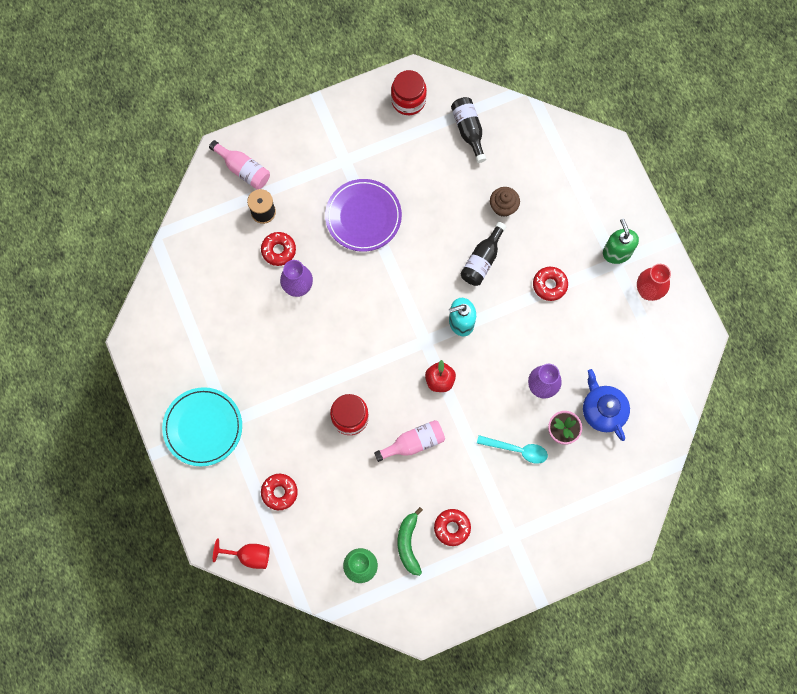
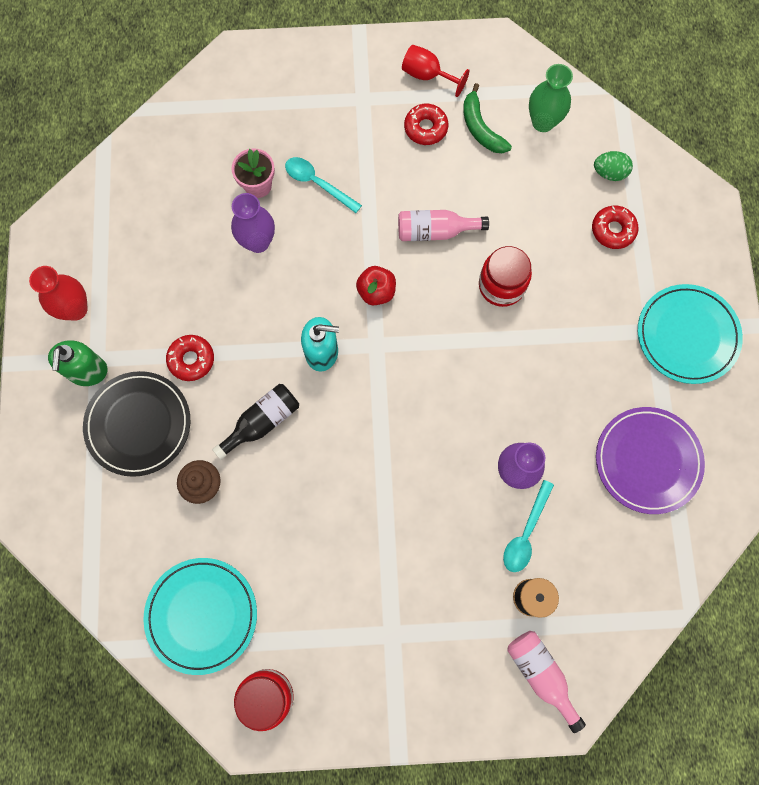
camera: 160 degrees left, 0 degrees up
(249, 555) = (668, 175): red goblet -> red goblet (427, 75)
(278, 250) = (525, 533): red donut -> turquoise spoon
(295, 541) = (609, 173): none -> green egg
(363, 216) = (395, 539): purple plate -> purple plate (647, 461)
(408, 544) = (481, 128): green banana -> green banana turned 135 degrees clockwise
(468, 130) = (202, 615): black bottle -> turquoise plate
(564, 229) = (138, 424): none -> black plate
(603, 410) = (198, 192): blue teapot -> none

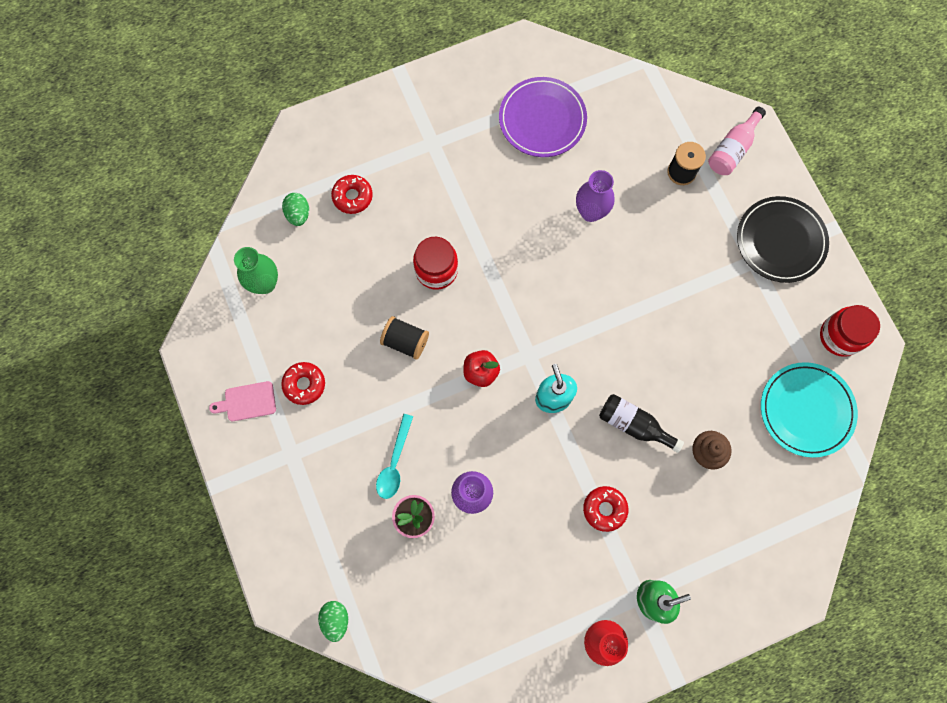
camera: 110 degrees left, 0 degrees up
(138, 424) = (680, 531): black plate -> black plate (780, 241)
(198, 92) = (335, 619): none -> green egg
(427, 75) = (247, 402): red goblet -> pink cutting board
(435, 231) = (405, 341): pink bottle -> black spool
(481, 128) = (288, 335): green banana -> none
(525, 533) = (635, 190): turquoise spoon -> none
(687, 335) = (427, 117): turquoise plate -> none

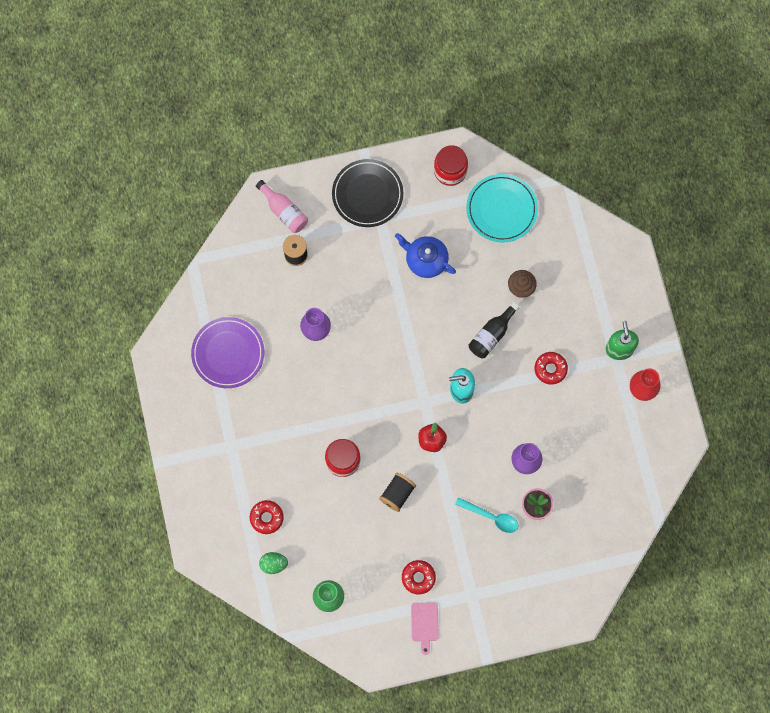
camera: 80 degrees left, 0 degrees up
(335, 619) = (599, 577): green egg -> none
(713, 325) = (425, 260): none -> blue teapot

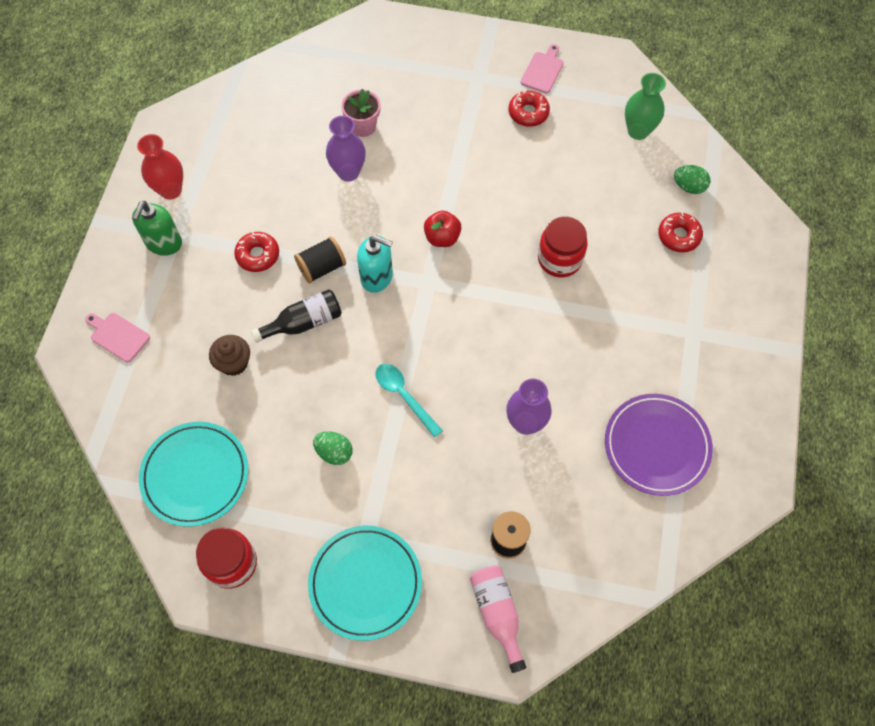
camera: 155 degrees left, 10 degrees down
(367, 194) = (365, 583): black plate -> turquoise plate
(397, 494) = (511, 199): black spool -> black spool (322, 267)
(425, 260) = (334, 452): blue teapot -> green egg
(491, 517) = (417, 136): turquoise spoon -> turquoise spoon (404, 396)
(606, 272) = (118, 336): none -> pink cutting board

